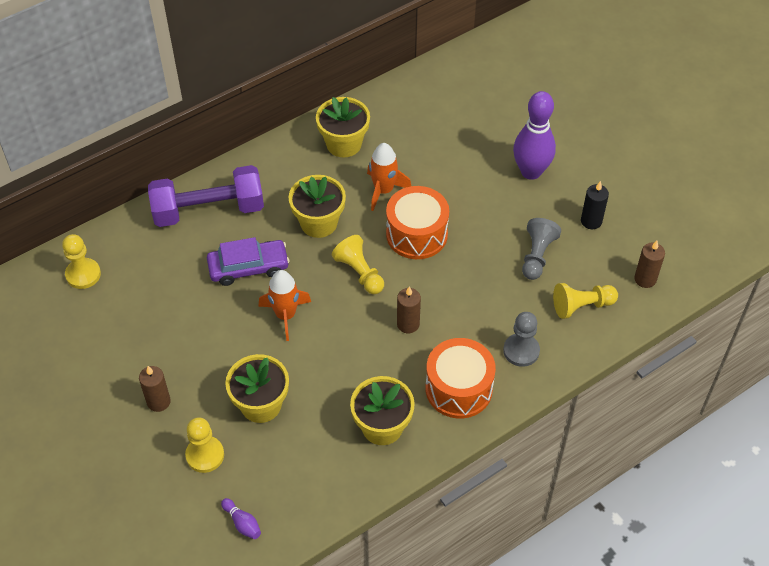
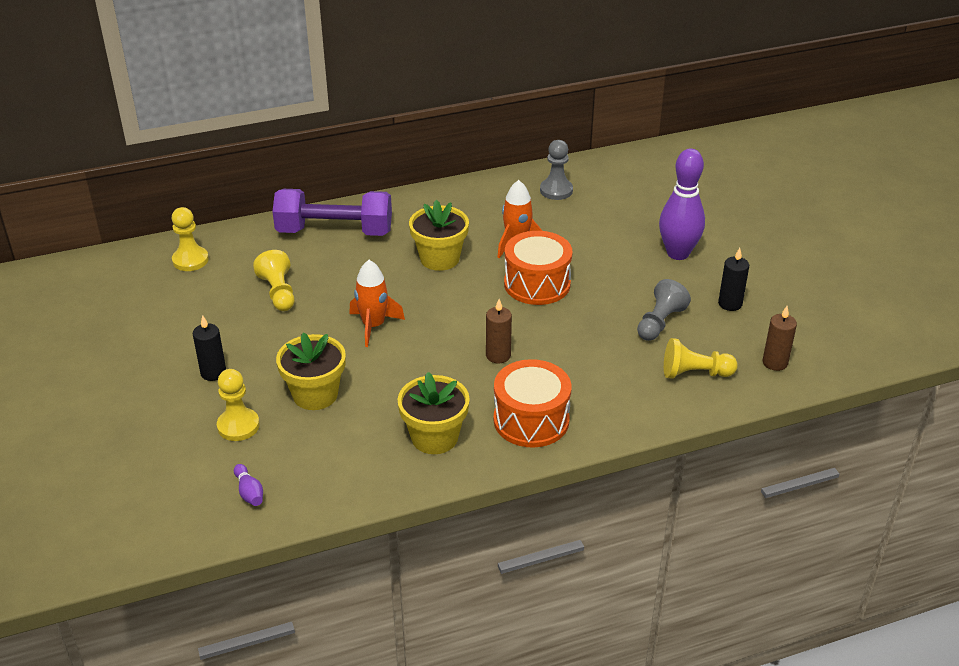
camera: 15 degrees right, 15 degrees down
(158, 401) = (213, 373): brown candle -> black candle
(248, 267) = (353, 282): purple car -> none
(344, 144) = (491, 202): yellow flower pot -> none
(359, 272) = (465, 305): yellow pawn -> yellow pawn (278, 293)
(521, 351) = (612, 400): grey pawn -> grey pawn (556, 190)

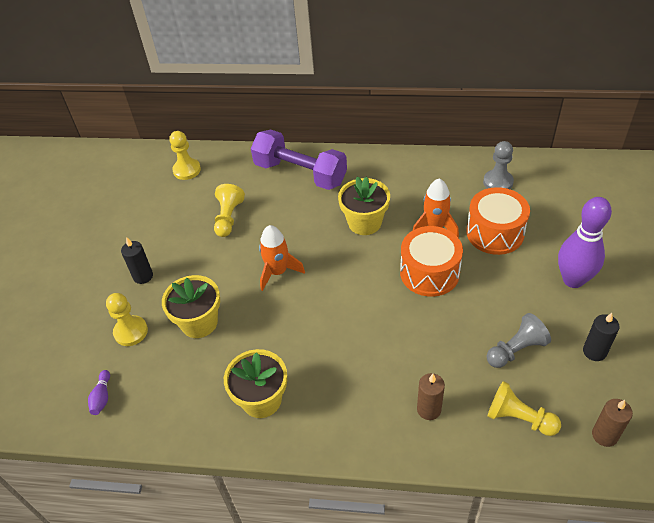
camera: 30 degrees right, 10 degrees up
(498, 355) = (357, 335): brown candle -> brown candle (429, 409)
(531, 420) = (347, 413): orange drum -> orange drum (495, 233)

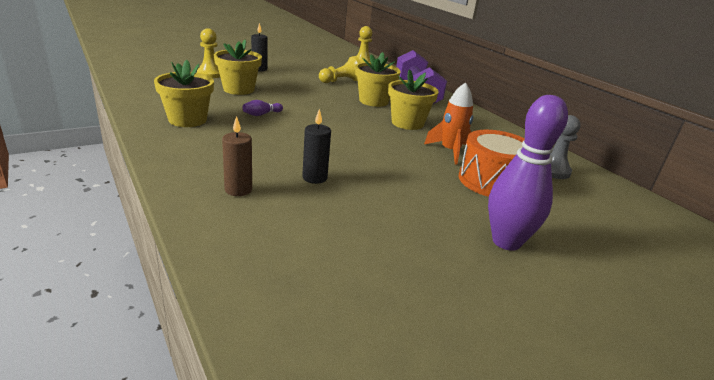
camera: 45 degrees right, 20 degrees down
(102, 397) = (149, 76): purple bowling pin -> purple bowling pin (261, 114)
(278, 272) = (314, 103): orange rocket -> none
(299, 219) = (373, 101): none -> yellow flower pot
(429, 273) = (396, 159): orange drum -> none
(516, 350) = (363, 224): grey pawn -> none
(519, 418) = (273, 245): yellow pawn -> none
(594, 351) = (425, 281): black candle -> black candle (314, 178)
(604, 435) = (305, 321): brown candle -> none

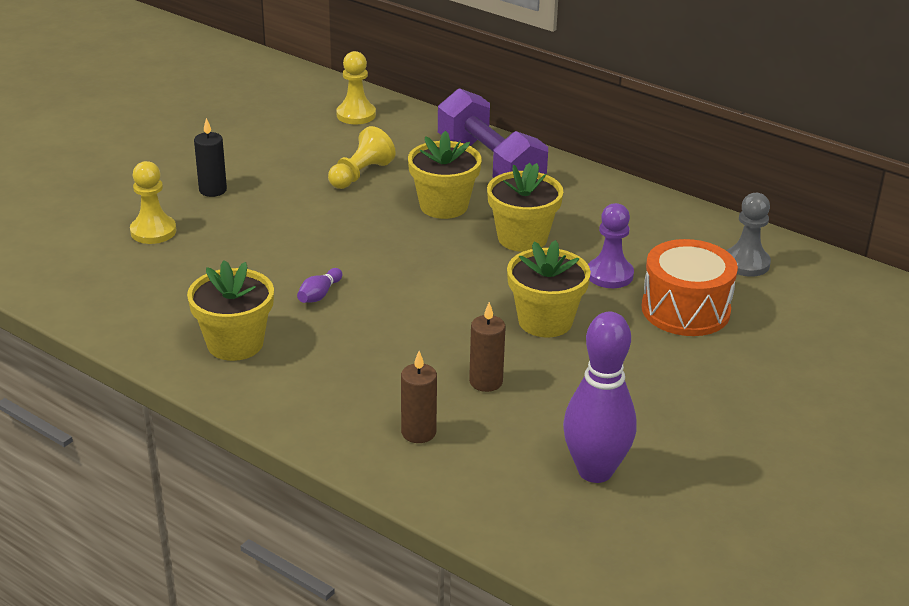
camera: 20 degrees left, 5 degrees up
(238, 89) = (234, 252): yellow flower pot -> yellow flower pot (545, 321)
(314, 178) = (486, 382): black candle -> brown candle
(450, 151) = (609, 275): orange rocket -> purple pawn
(506, 242) = (744, 394): purple bowling pin -> purple bowling pin (595, 471)

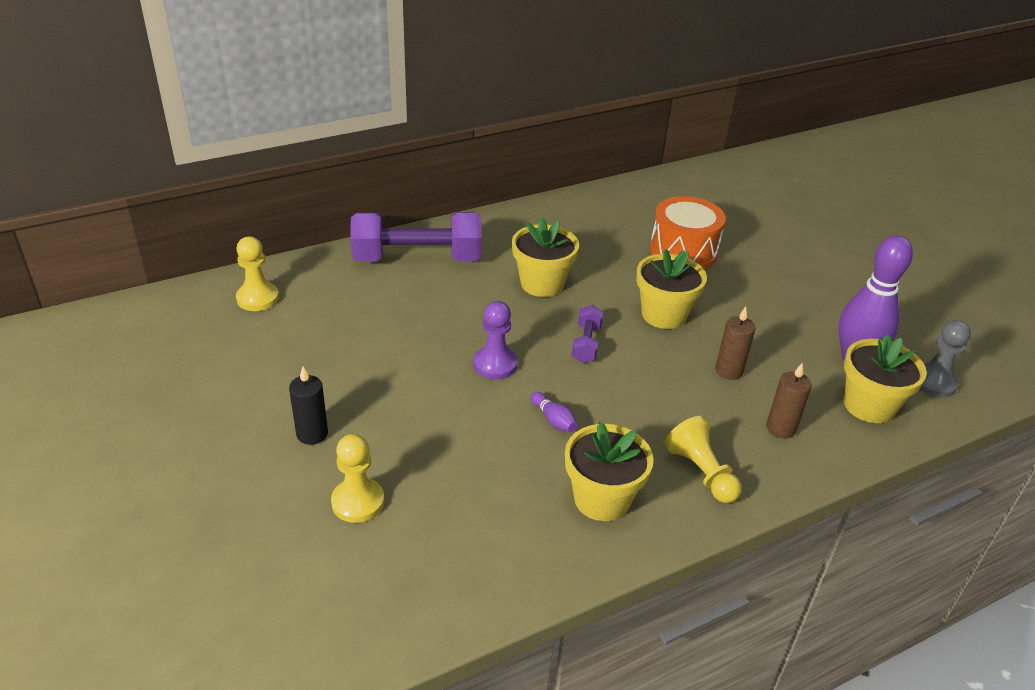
camera: 65 degrees left, 5 degrees up
(360, 174) = (370, 331): yellow pawn -> yellow pawn (701, 472)
(444, 206) = (462, 304): yellow flower pot -> yellow flower pot (869, 405)
(448, 286) = (586, 344): none -> purple dumbbell
(609, 275) = (620, 264): purple pawn -> purple pawn (495, 364)
(746, 263) = (641, 206): grey pawn -> grey pawn (933, 382)

